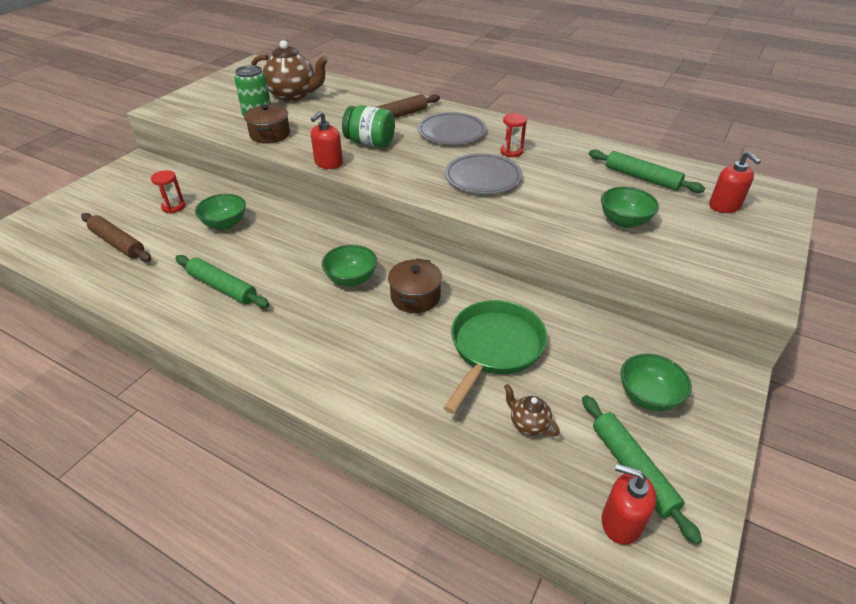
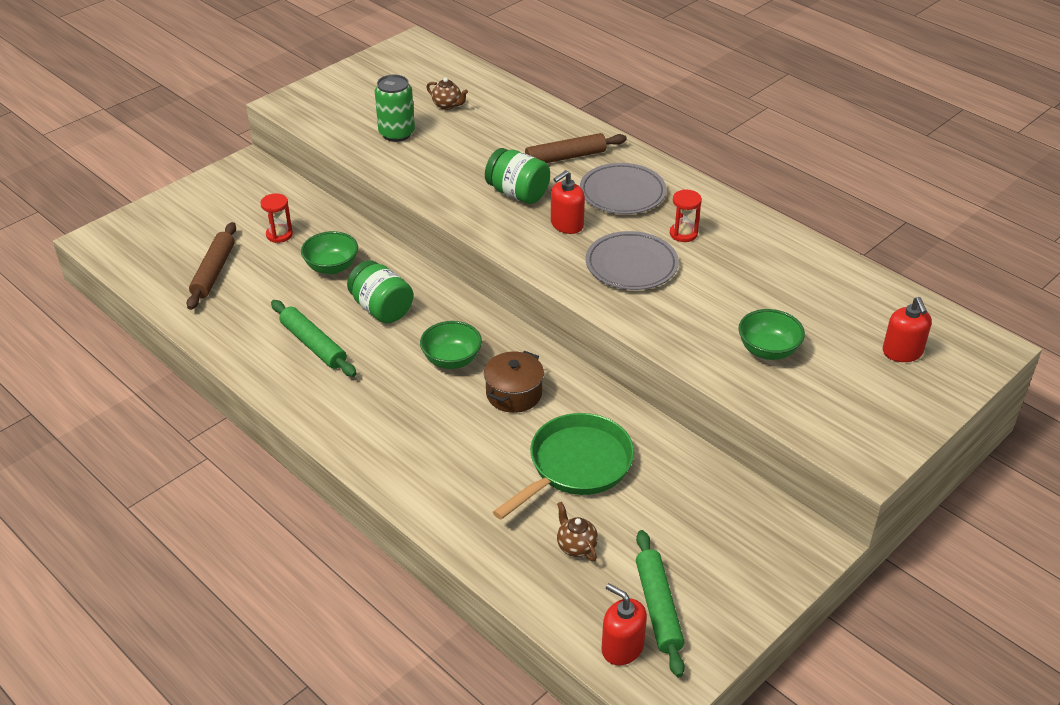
camera: 15 degrees right, 0 degrees up
(118, 243) = (214, 272): brown rolling pin -> brown rolling pin turned 45 degrees clockwise
(270, 134) = (404, 163): brown pot -> none
(277, 249) = (381, 309): none -> green jar
(293, 96) = (447, 105): brown teapot -> brown teapot, size x0.46
(328, 163) = (460, 215): red soap dispenser -> red soap dispenser (566, 225)
(642, 178) = (825, 297): green rolling pin -> none
(648, 396) = (713, 546): green bowl -> none

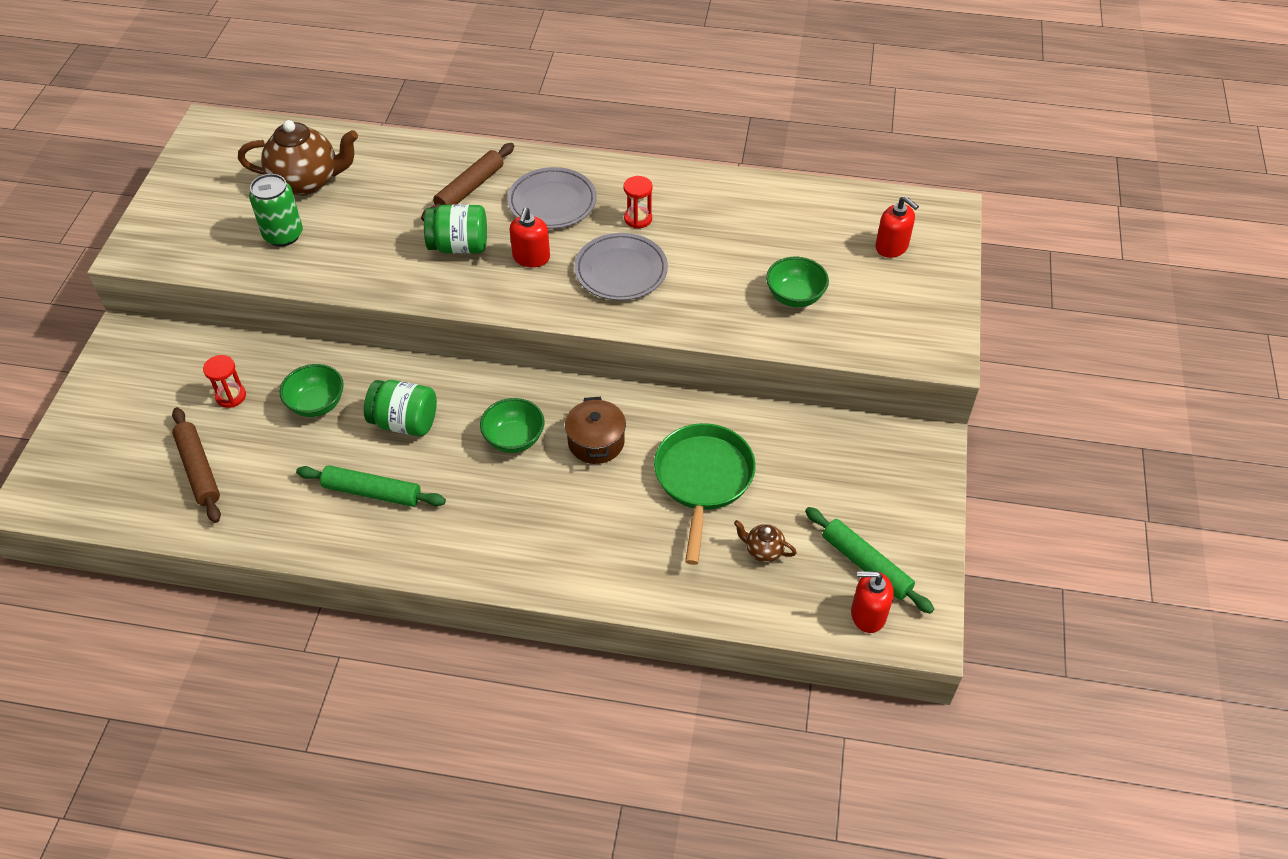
camera: 35 degrees left, 10 degrees up
(447, 105) = (307, 182): brown teapot -> brown teapot, size x2.17

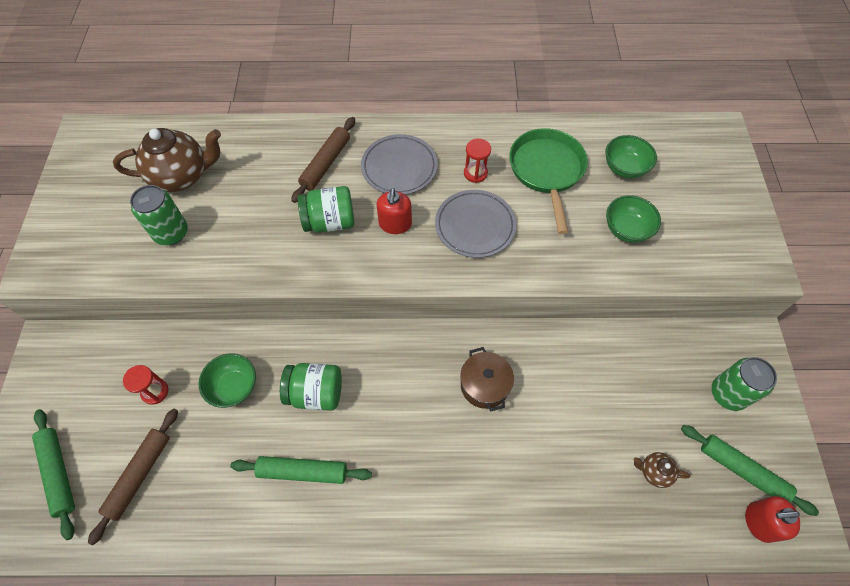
camera: 10 degrees left, 10 degrees up
(115, 455) = (59, 473): none -> green rolling pin
(199, 469) = (139, 475): brown rolling pin -> brown rolling pin turned 60 degrees clockwise
(514, 439) = (414, 394): green bowl -> green bowl (624, 168)
(703, 480) = (584, 408): green pan -> green pan (547, 171)
(877, 490) = (728, 394): none -> green can
(891, 247) = (689, 170): red soap dispenser -> none

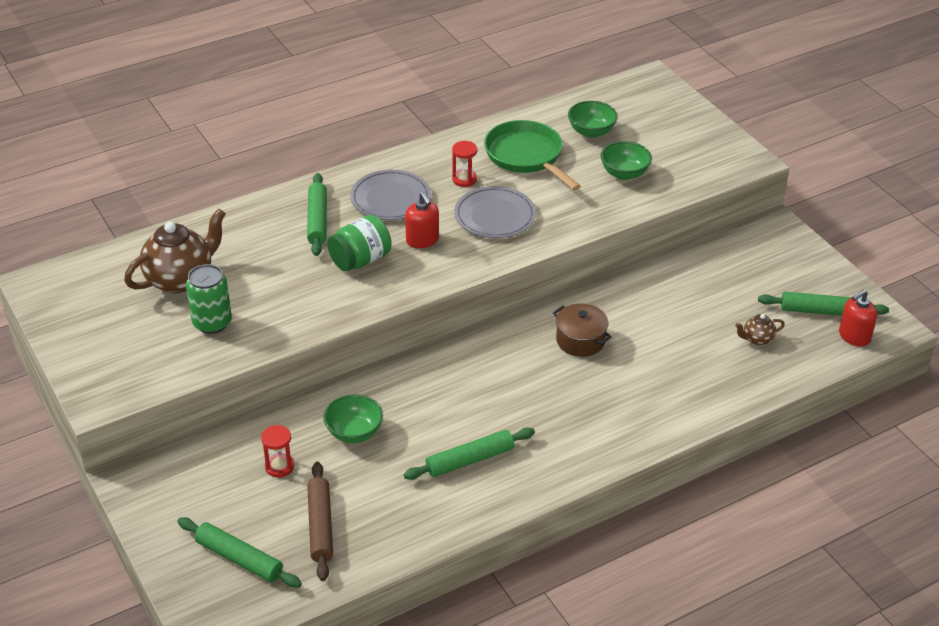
camera: 30 degrees left, 20 degrees down
(315, 393) = (435, 405): green jar -> none
(326, 164) = (317, 220): brown rolling pin -> green rolling pin
(728, 394) = (778, 268): green can -> none

